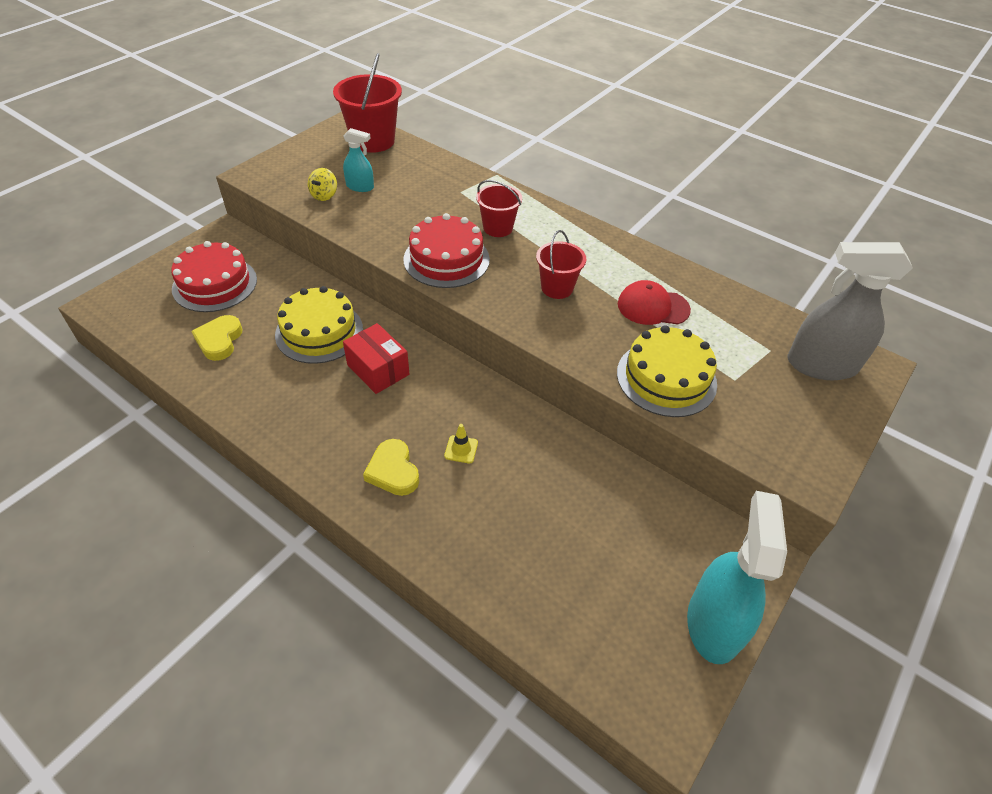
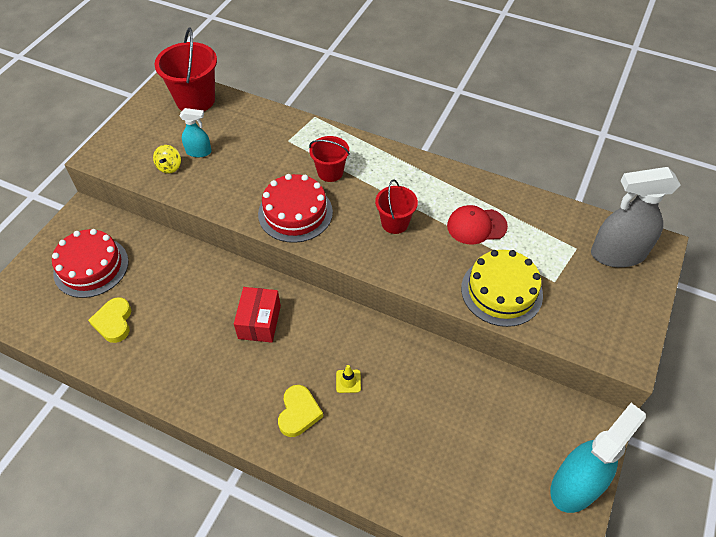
camera: 10 degrees left, 5 degrees up
(319, 332) = (198, 296): yellow cake -> none
(378, 370) = (259, 322): red box -> red box turned 60 degrees clockwise
(393, 471) = (299, 413): yellow heart -> yellow heart turned 135 degrees counterclockwise
(713, 623) = (575, 485): turquoise spray bottle -> turquoise spray bottle turned 45 degrees clockwise

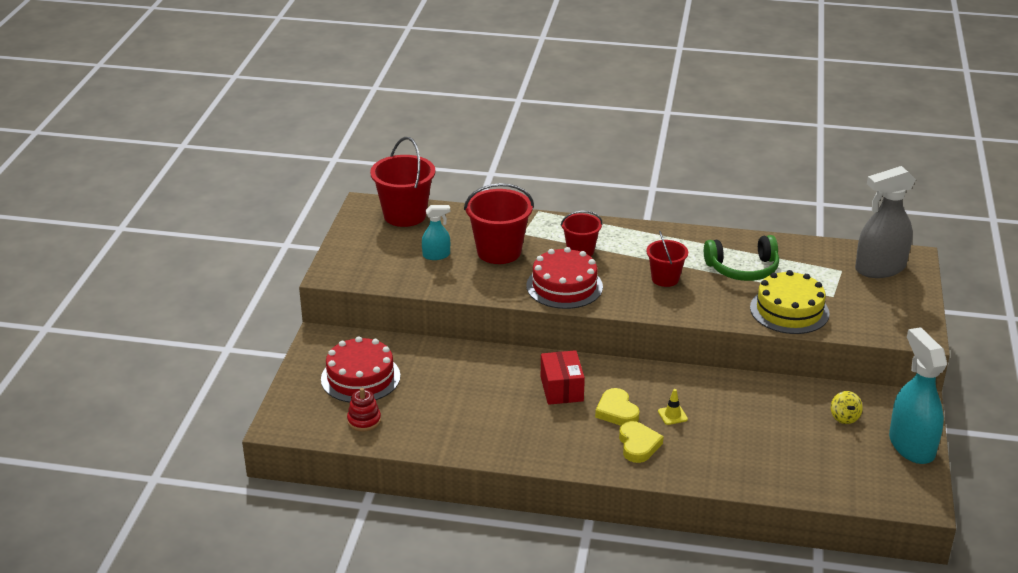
camera: 15 degrees left, 20 degrees down
(68, 320) = (364, 421): none -> red stacking toy
(114, 322) = (413, 414): yellow heart -> yellow heart (617, 411)
(169, 167) = (414, 271): yellow spinning top -> yellow spinning top (844, 417)
(256, 158) = (499, 252): none -> red bucket
(476, 226) = (743, 269): red cap -> green headphones
(575, 485) = (911, 446): turquoise spray bottle -> turquoise spray bottle turned 45 degrees counterclockwise

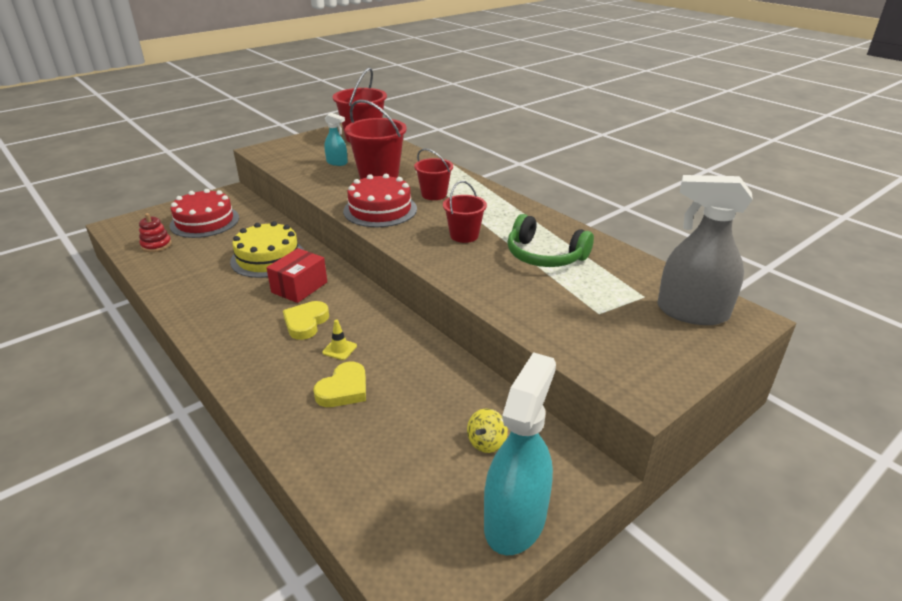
camera: 40 degrees right, 0 degrees up
(638, 445) = (274, 356): yellow heart -> yellow heart (344, 389)
(789, 310) = (532, 304): yellow cake -> yellow cake (268, 258)

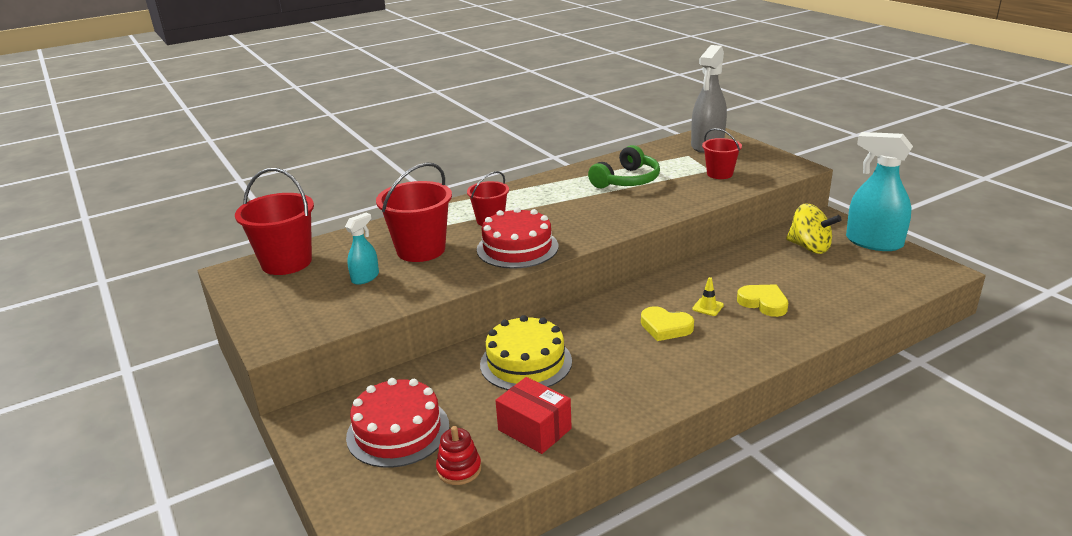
camera: 80 degrees left, 5 degrees down
(299, 287) = (597, 335): red box -> red box (534, 429)
(464, 235) = (585, 209): red bucket -> red bucket (719, 174)
(486, 442) = (809, 247): yellow spinning top -> yellow spinning top, size x1.74

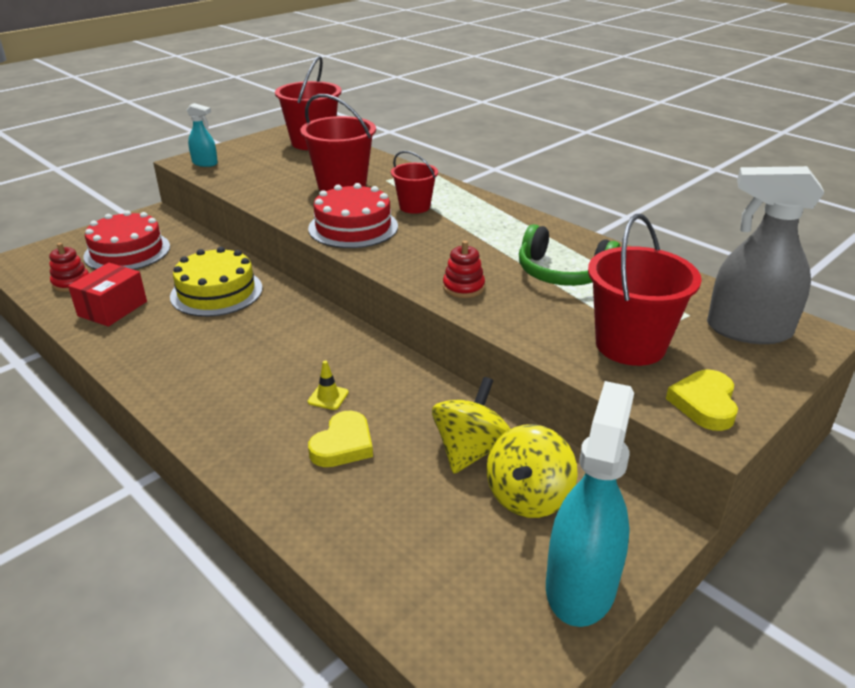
camera: 75 degrees right, 5 degrees up
(365, 277) = (287, 173): turquoise spray bottle -> turquoise spray bottle (205, 163)
(638, 212) = (463, 287): none -> red stacking toy
(665, 327) = (280, 368): yellow heart -> yellow heart (704, 404)
(719, 174) = (630, 345): red bucket -> red bucket, size x1.65
(769, 260) = (470, 451): none -> yellow spinning top

